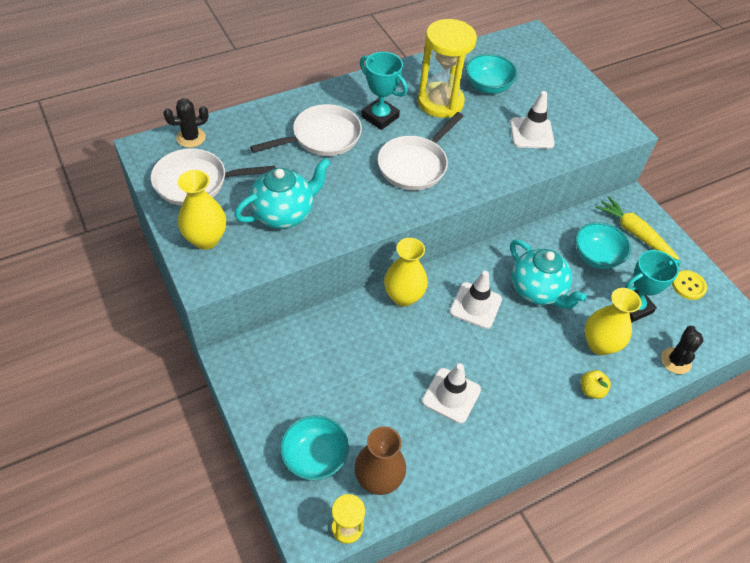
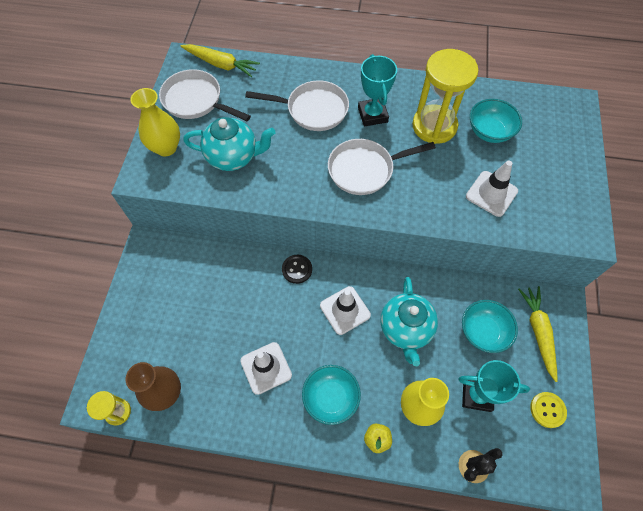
camera: 40 degrees right, 10 degrees up
(191, 137) = (221, 64): black cactus -> yellow carrot
(315, 457) = (140, 348): turquoise bowl -> turquoise bowl (330, 398)
(403, 296) = (297, 269): yellow vase -> black button

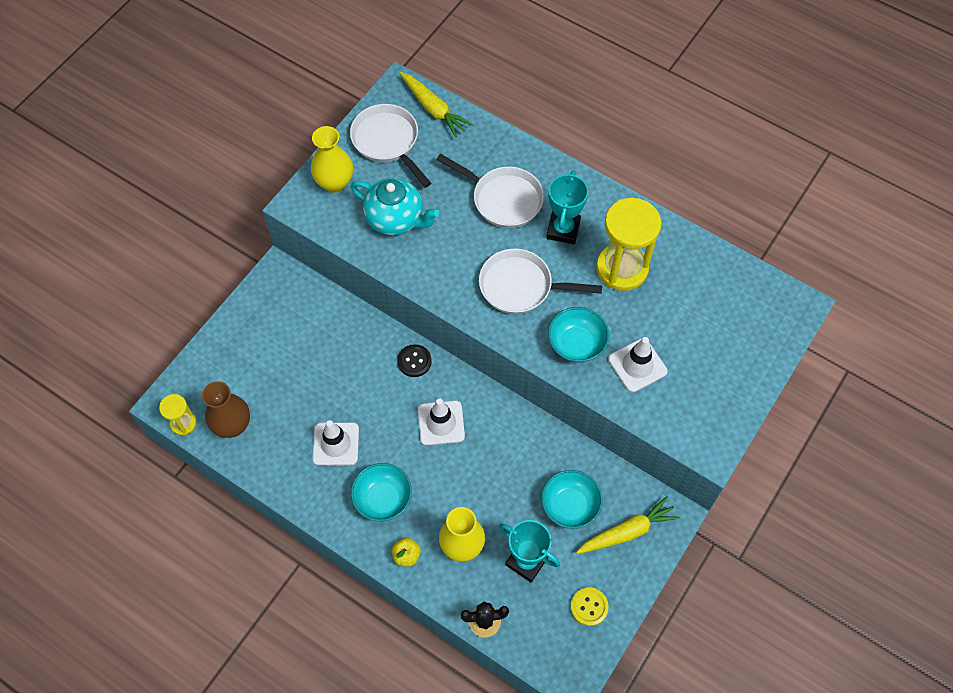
camera: 25 degrees right, 0 degrees up
(405, 329) = (492, 468): turquoise teapot -> none
(489, 132) = (678, 298): turquoise bowl -> turquoise bowl (576, 344)
(538, 332) = (627, 531): yellow carrot -> yellow carrot turned 45 degrees clockwise

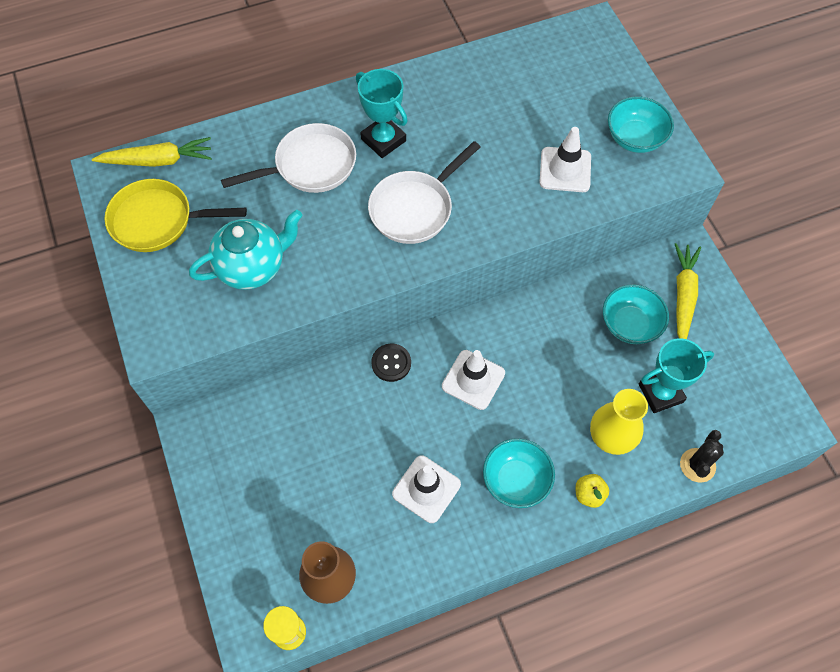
camera: 55 degrees left, 0 degrees up
(334, 183) = (161, 296): yellow vase -> none
(388, 141) = (158, 220): white pan -> yellow pan
(576, 344) = (509, 202): turquoise bowl -> turquoise bowl (635, 138)
(589, 607) = (735, 370): yellow button -> none
(622, 268) = (460, 121): yellow hourglass -> none

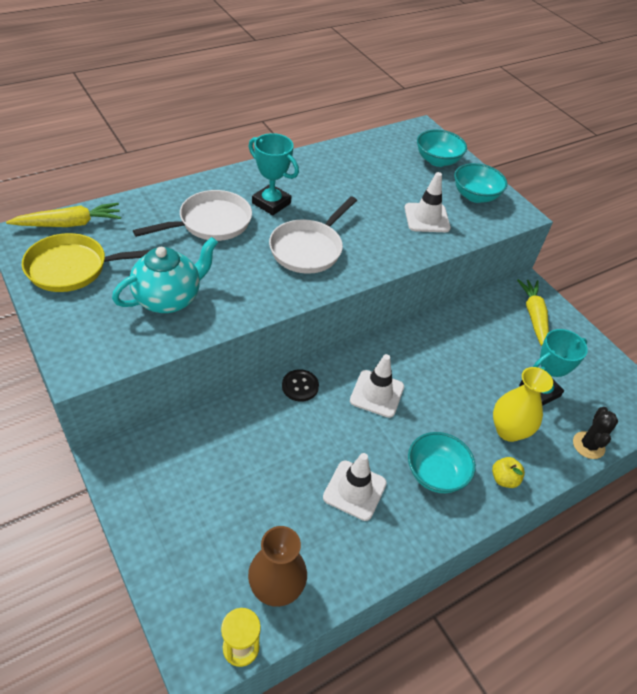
camera: 15 degrees left, 15 degrees down
(630, 324) = (498, 341): turquoise bowl -> turquoise bowl (437, 160)

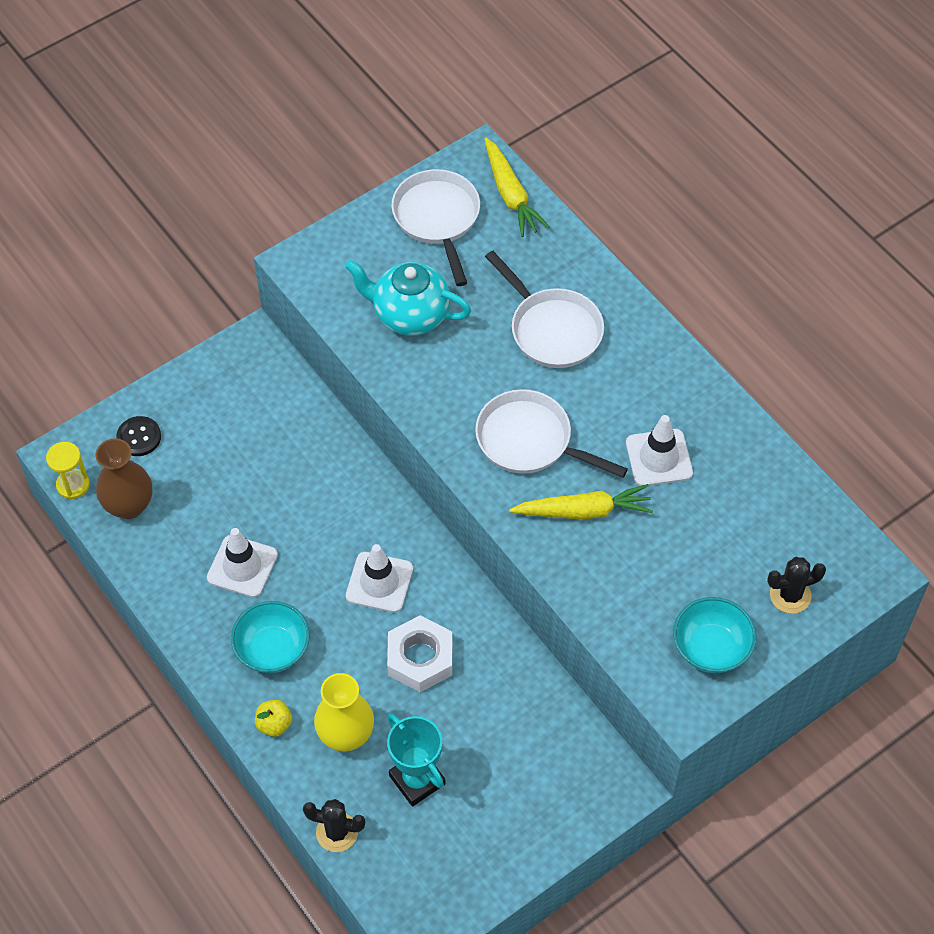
camera: 90 degrees right, 10 degrees up
(73, 268) = (438, 219): yellow pan -> white pan
(169, 298) = (409, 315): turquoise teapot -> turquoise teapot turned 150 degrees clockwise
(271, 203) = (612, 388): turquoise trophy -> none
(300, 386) = (376, 498): black button -> black button (139, 437)
(427, 218) = (635, 580): white traffic cone -> white traffic cone (659, 458)
(437, 160) = (790, 595): turquoise bowl -> black cactus
(442, 377) = (420, 658): none -> white nut
(534, 317) = (557, 787): yellow carrot -> yellow carrot (584, 511)

